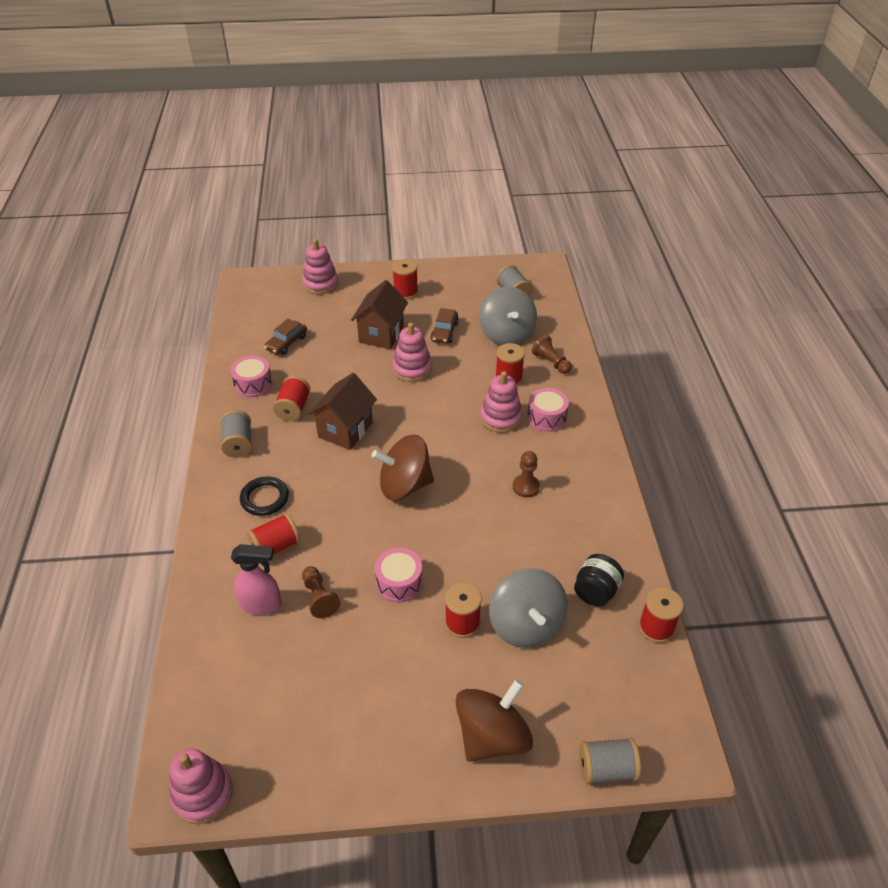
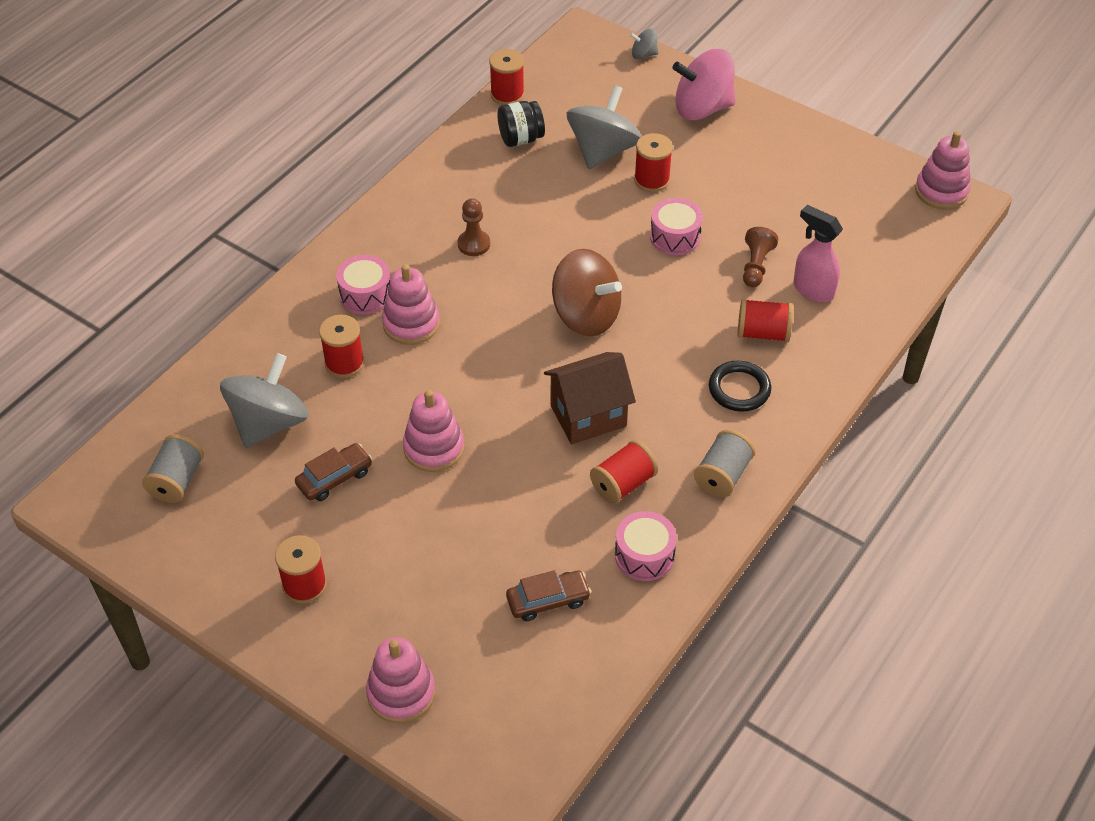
camera: 140 degrees left, 5 degrees up
(381, 334) = (414, 529): brown house -> none
(492, 736) = (702, 108): brown spinning top -> pink spinning top
(551, 362) = (273, 352): brown pawn -> none
(606, 769) = (643, 54): grey spool -> grey spinning top

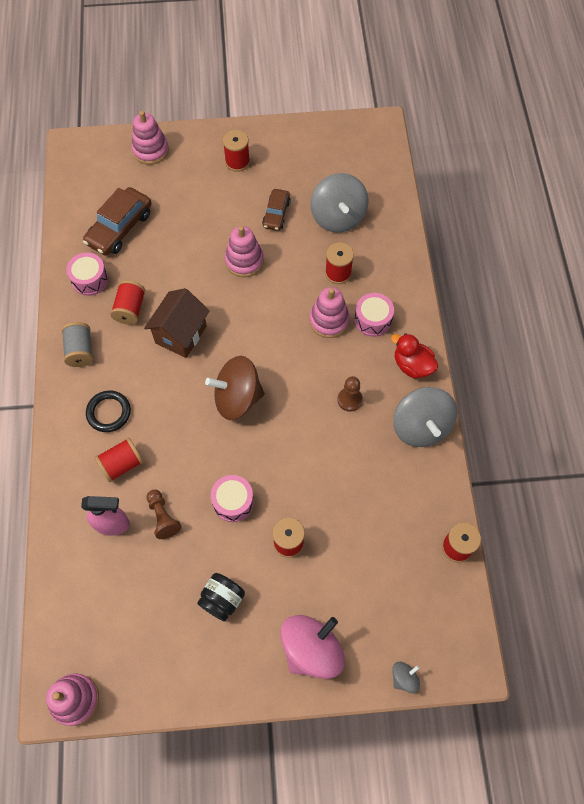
camera: 140 degrees right, 15 degrees up
(177, 481) = (346, 163): grey spool -> none
(378, 233) = (412, 365): none -> red duck
(520, 139) = (407, 511): black jar -> black jar (222, 600)
(548, 600) = (120, 228): brown car -> brown car, size x1.64
(603, 151) = (344, 544): grey spinning top -> grey spinning top (421, 427)

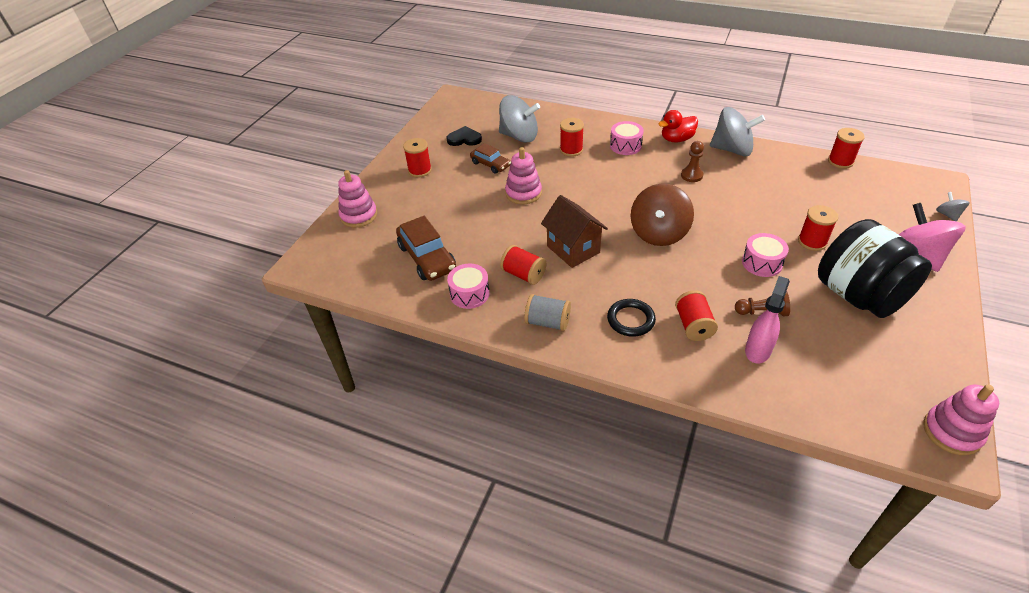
camera: 60 degrees left, 20 degrees down
(222, 600) = (858, 295): black jar -> black jar, size x2.11
(308, 172) = (464, 139): none -> black heart
(329, 320) = (612, 166): pink stacking toy -> none

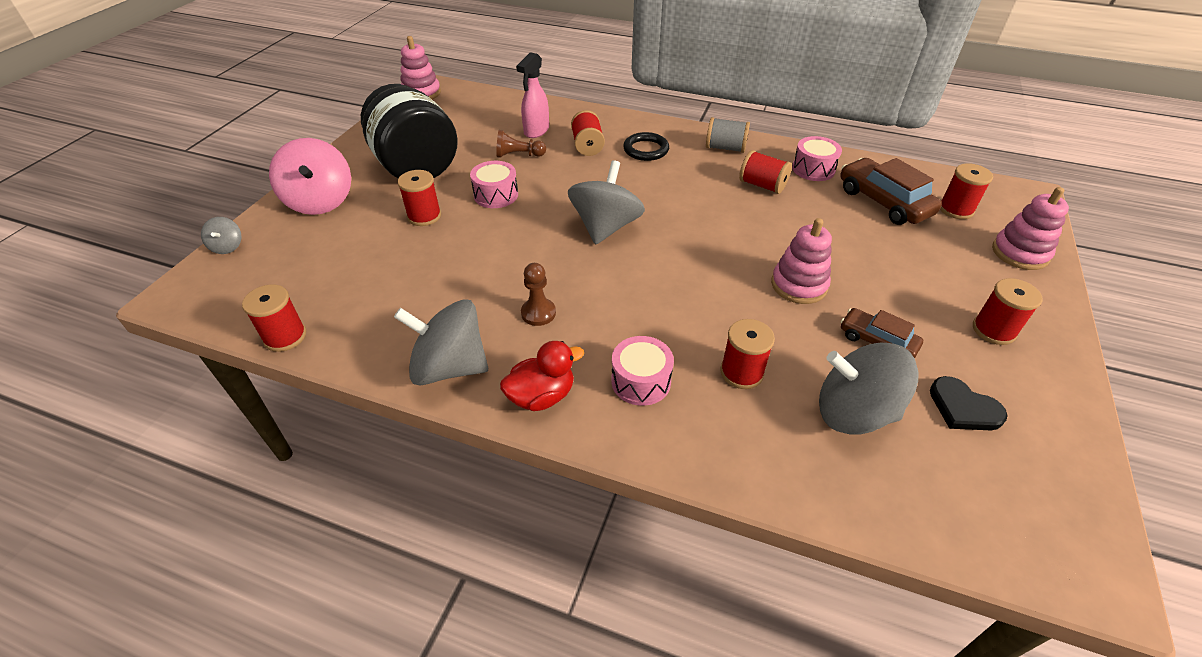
camera: 175 degrees right, 0 degrees up
(373, 251) = (956, 209): none -> red spool
(464, 139) = (963, 408): black heart -> black heart turned 45 degrees clockwise
(573, 249) = (711, 210): brown house -> none
(659, 233) = (605, 227): brown spinning top -> grey spinning top

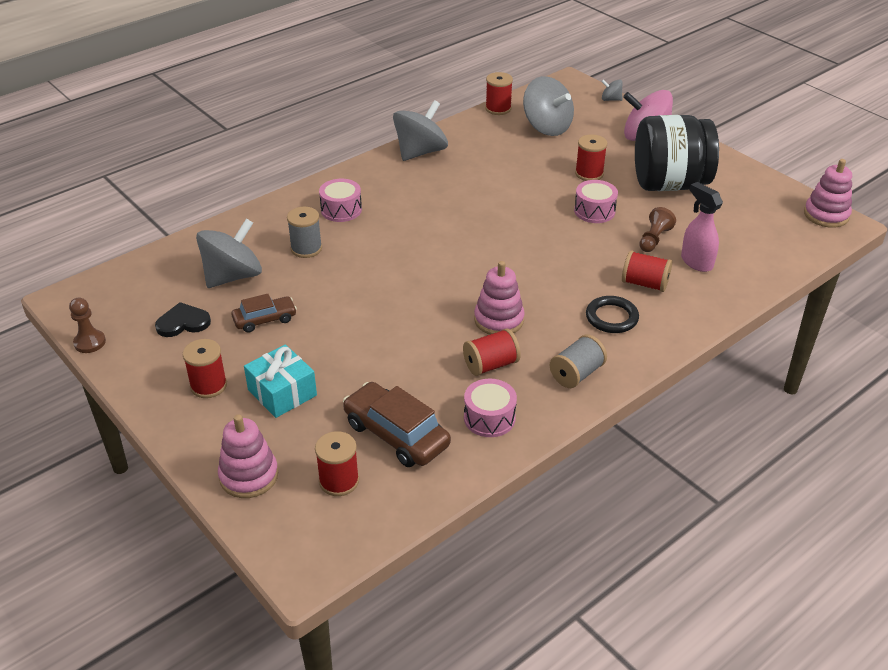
camera: 120 degrees right, 5 degrees down
(538, 313) = (436, 192): brown pawn -> brown pawn (90, 342)
(541, 396) = (367, 174): red duck -> none
(605, 227) = (504, 249): grey spinning top -> grey spinning top (547, 127)
(741, 372) = (306, 248): red spool -> grey spool
(799, 285) = (349, 314): pink stacking toy -> pink stacking toy (499, 320)
(883, 202) = (396, 434): brown car -> brown car turned 135 degrees counterclockwise
(933, 278) = (282, 392): none -> turquoise gift

